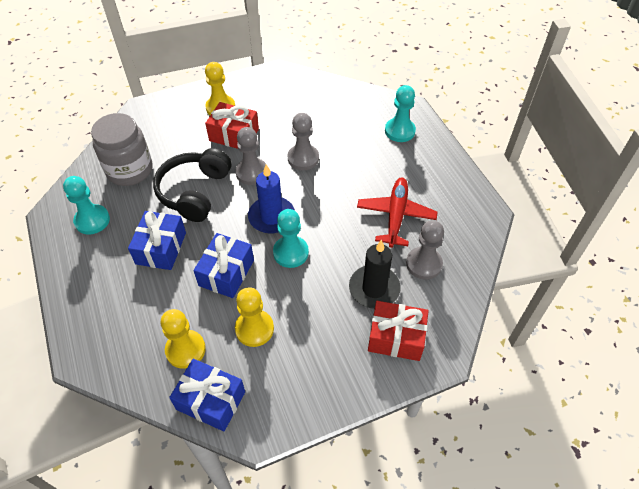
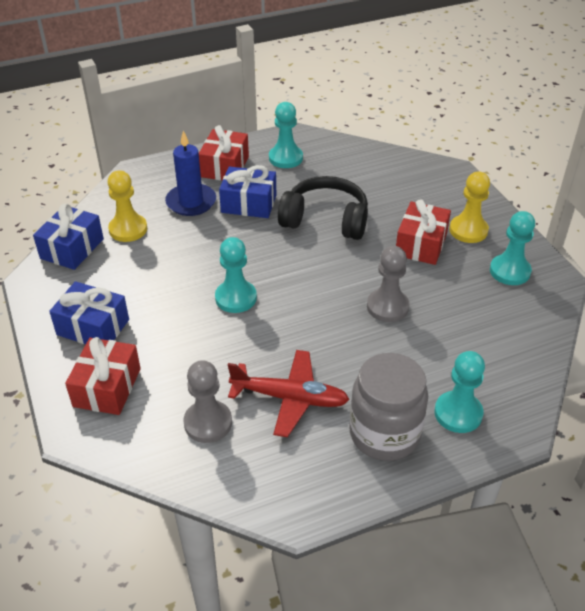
camera: 90 degrees right, 10 degrees down
(94, 271) = (225, 167): none -> red gift
(130, 170) = (354, 173): grey jar -> grey jar (384, 434)
(226, 273) = (213, 250): blue gift -> blue gift (93, 327)
(252, 172) = (358, 262): grey pawn -> none
(254, 329) = (141, 273): yellow pawn -> none
(268, 92) = (509, 271): none -> turquoise pawn
(271, 217) = (289, 281): blue candle -> blue candle (191, 202)
(374, 288) = (177, 370): black candle -> none

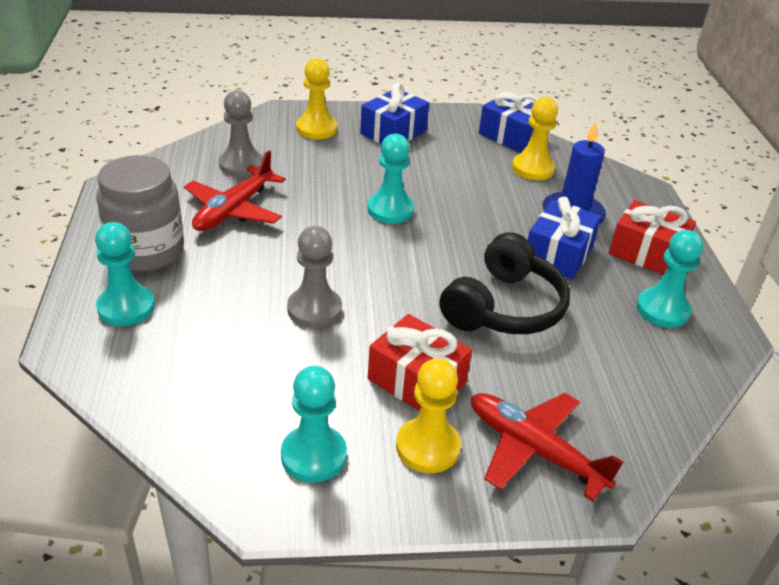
camera: 105 degrees right, 5 degrees down
(107, 387) = (316, 129): red gift -> yellow pawn
(440, 193) = (534, 450): none -> red plane

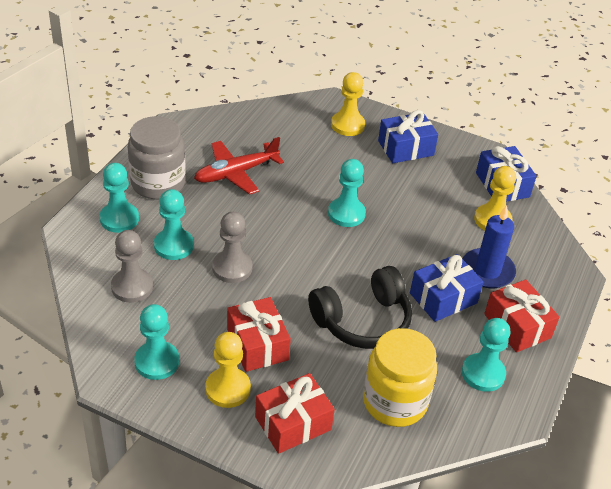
camera: 30 degrees right, 5 degrees up
(222, 312) = (173, 245): none -> turquoise pawn
(241, 165) = (268, 138): grey pawn -> grey pawn (132, 287)
(534, 450) = (293, 423): red plane -> red gift
(612, 375) = (394, 402): none -> yellow jar

